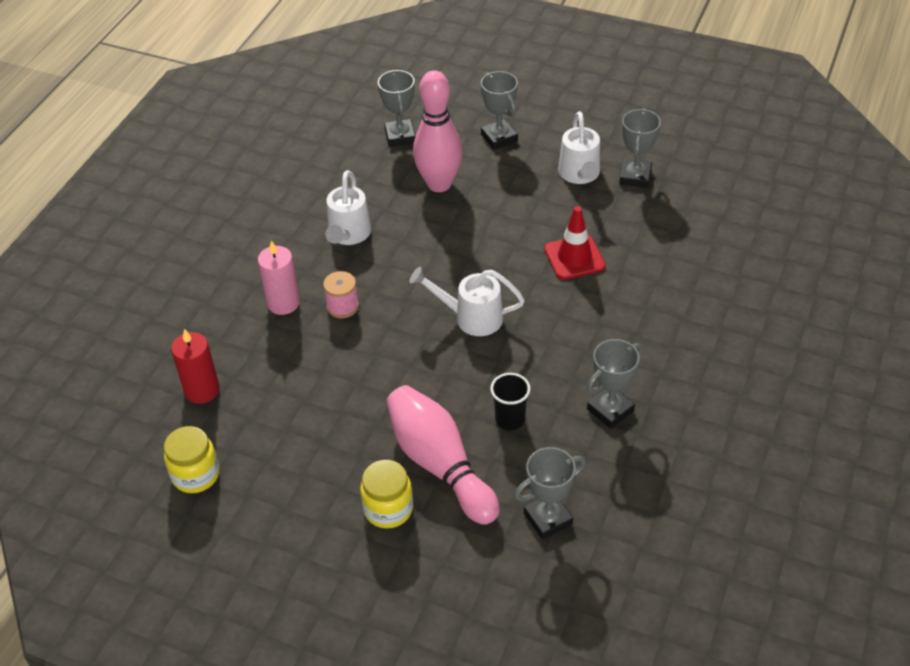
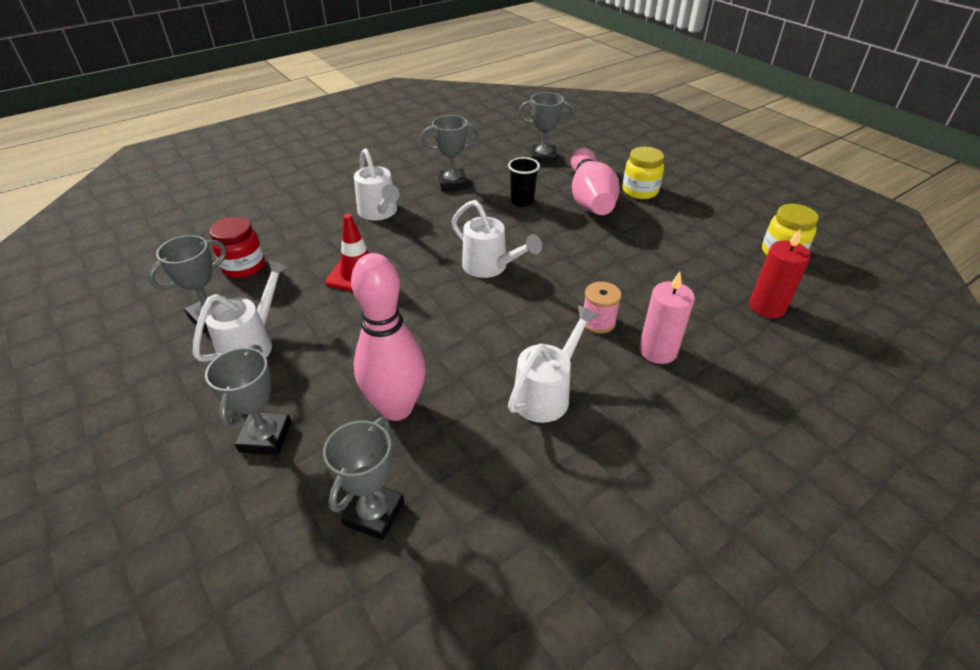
camera: 150 degrees left, 5 degrees down
(637, 329) = (379, 213): none -> white watering can
(673, 220) = (244, 267): none -> red jar

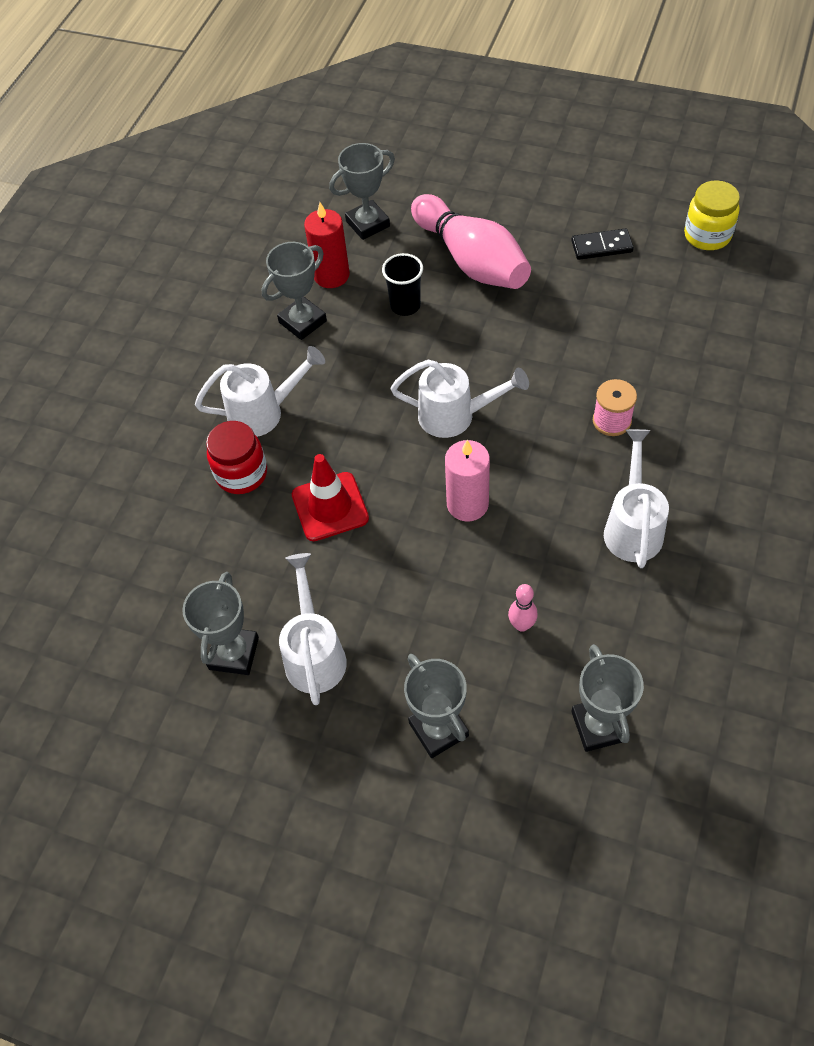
camera: 30 degrees left, 15 degrees up
(244, 267) = (193, 575): red jar -> red jar (241, 474)
(379, 213) = (263, 412): white watering can -> white watering can turned 45 degrees counterclockwise
(396, 408) = (521, 625): pink bowling pin -> pink bowling pin, size x0.40
(640, 191) = (514, 221): yellow jar -> none
(657, 350) = (686, 421): pink candle -> pink candle (467, 504)
(690, 226) = (601, 246): none -> black domino
(766, 307) = (738, 314): red candle -> red candle (331, 275)

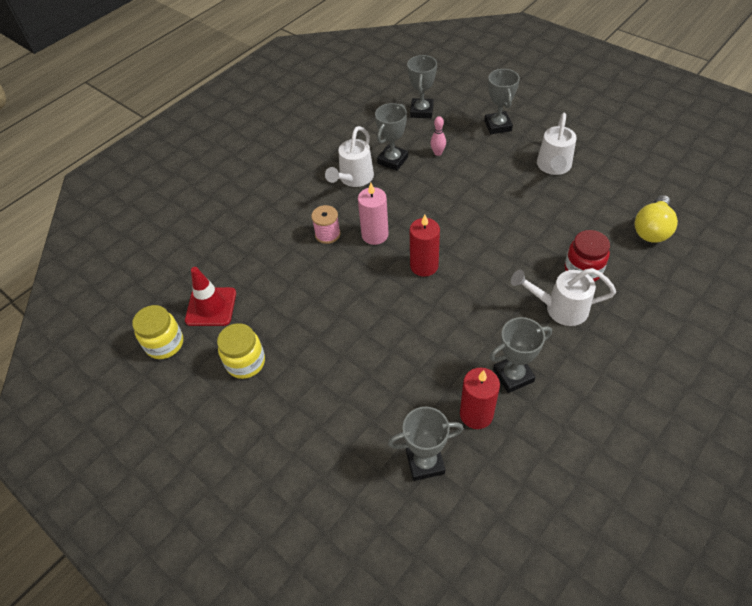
camera: 160 degrees left, 5 degrees down
(148, 571) = (652, 229): none -> yellow light bulb
(234, 653) = (600, 177): grey trophy -> grey trophy (392, 160)
(330, 507) = (526, 234): red traffic cone -> red traffic cone (211, 307)
(405, 306) = (424, 362): black cup -> none
(455, 416) = (424, 266): white watering can -> red candle
(467, 504) = (440, 213): pink candle -> pink candle (375, 235)
(471, 260) = (352, 386): pink bowling pin -> none
(601, 246) = (245, 362): black domino -> yellow jar

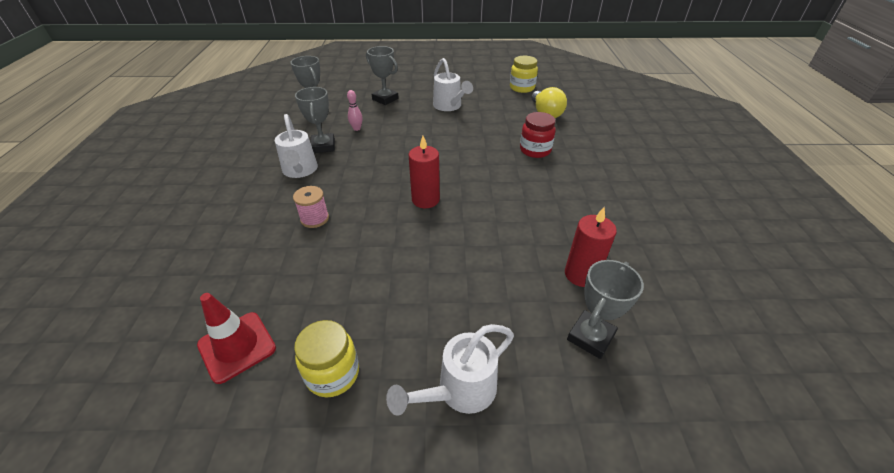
camera: 45 degrees left, 10 degrees down
(165, 344) = (203, 425): yellow jar -> yellow jar (522, 88)
(375, 235) = (360, 199): pink candle -> none
(513, 375) = (572, 233): grey trophy -> none
(560, 308) = (549, 177): white watering can -> white watering can (460, 391)

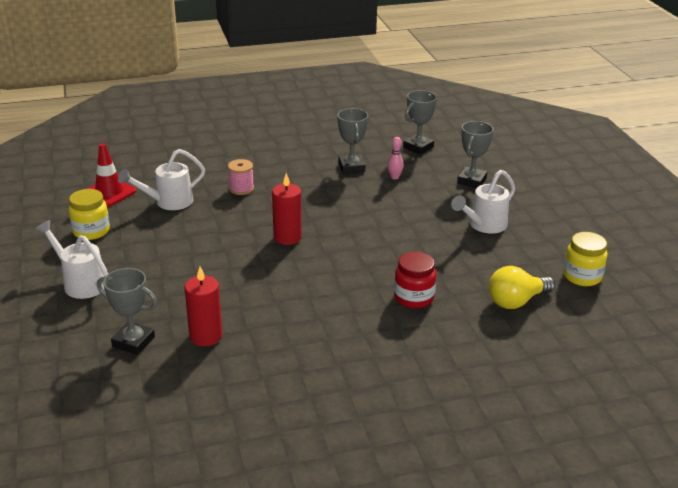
camera: 75 degrees right, 10 degrees down
(300, 171) = (305, 166): white watering can -> white watering can (168, 202)
(323, 146) = (351, 167): grey trophy -> grey trophy turned 75 degrees counterclockwise

